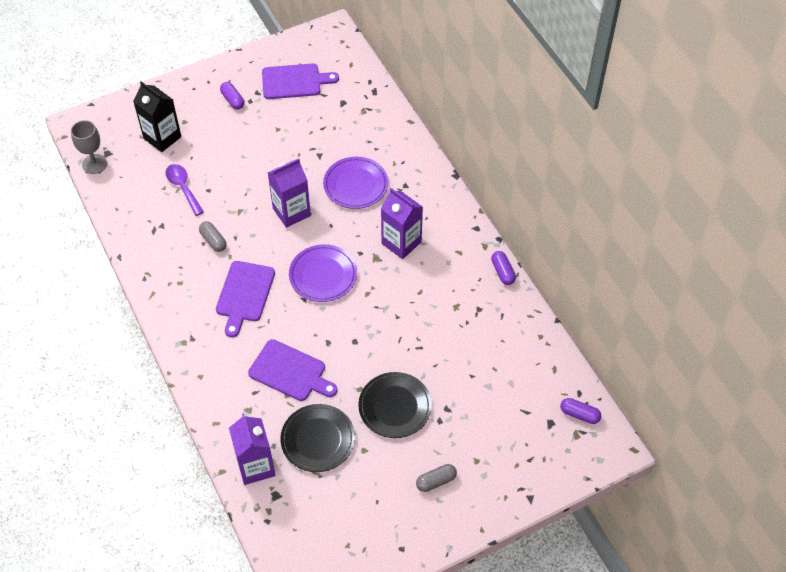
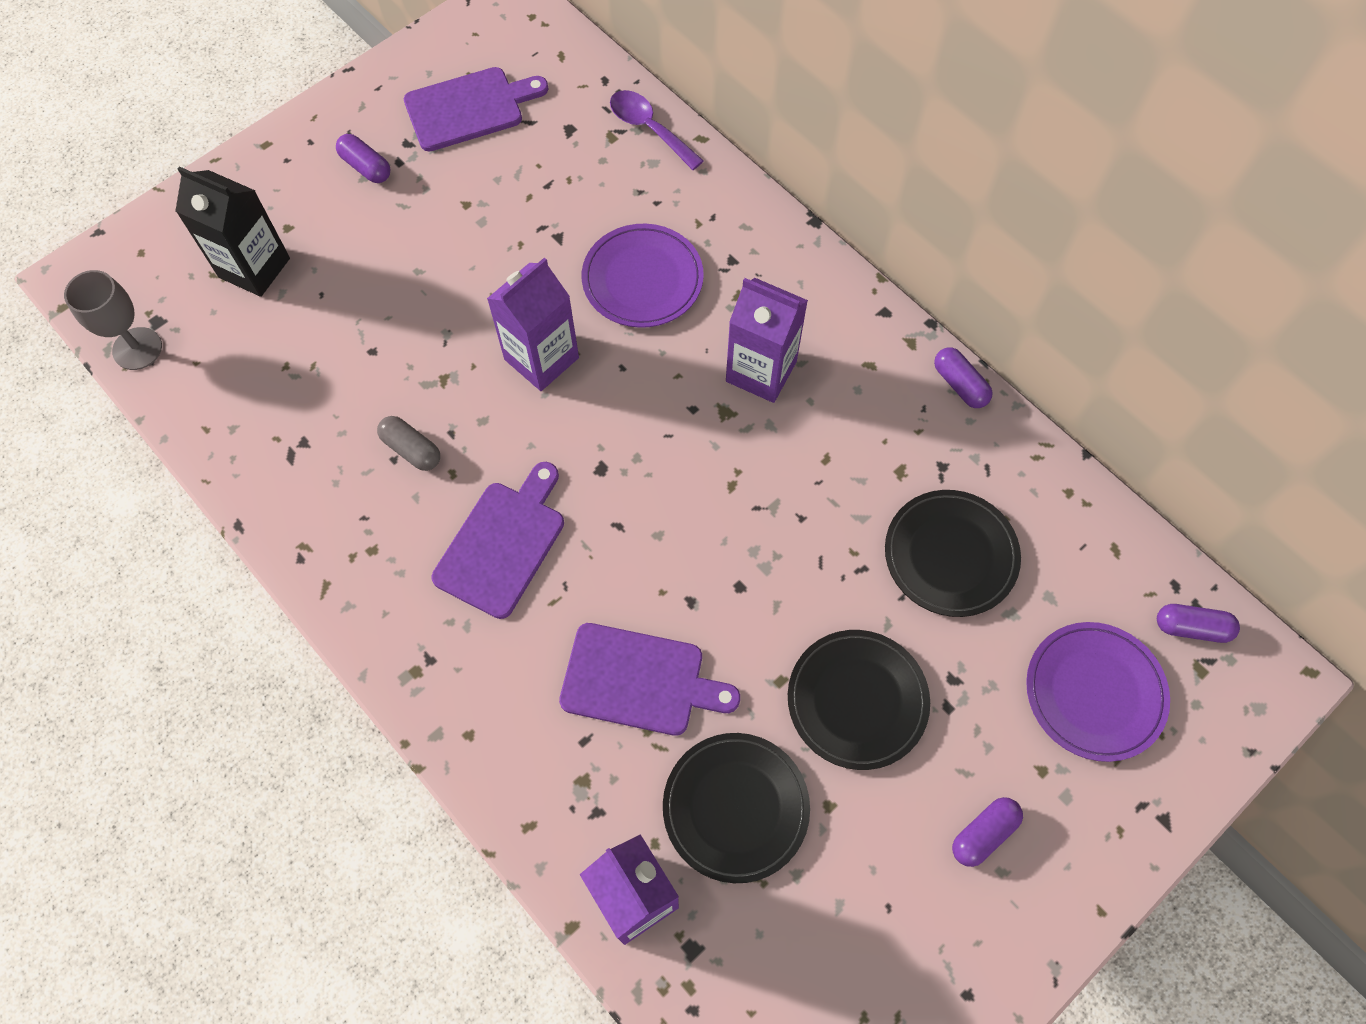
camera: 15 degrees left, 10 degrees up
(183, 188) = (323, 357): purple spoon -> purple spoon (649, 129)
(244, 294) = (503, 544): purple cutting board -> purple cutting board turned 150 degrees counterclockwise
(323, 275) = (639, 469): purple plate -> purple plate (1094, 692)
(436, 481) = (983, 834): grey capsule -> purple capsule
(467, 351) = (950, 555): none -> black plate

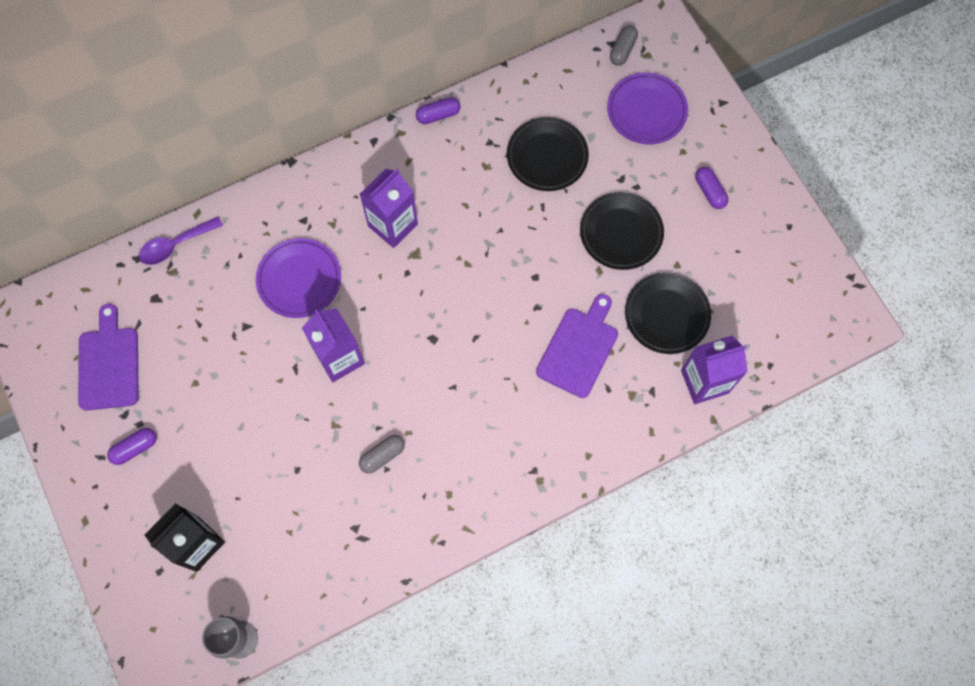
camera: 75 degrees left, 5 degrees up
(503, 544) = (468, 410): purple cutting board -> none
(1191, 627) = (622, 50): purple capsule -> grey capsule

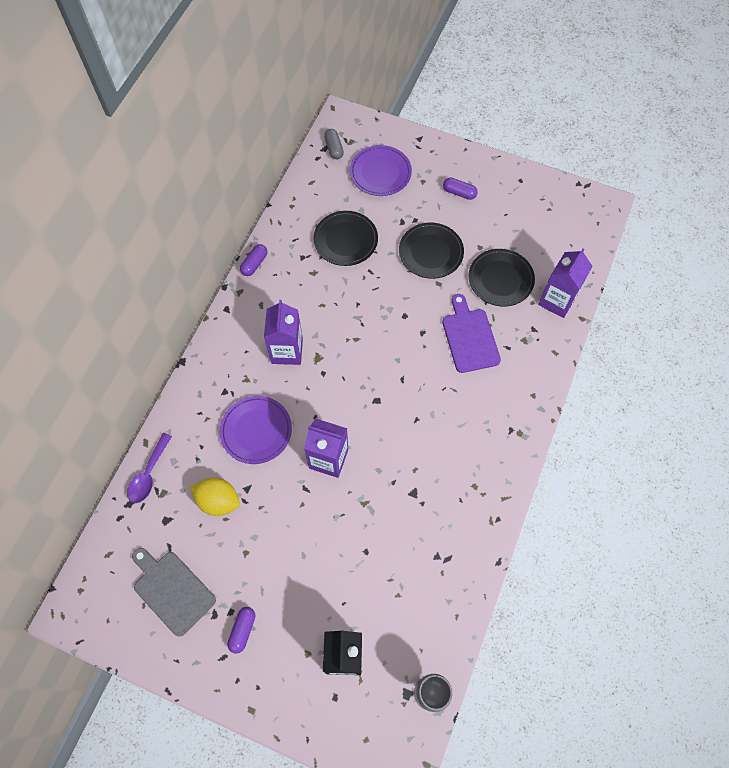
camera: 40 degrees left, 5 degrees down
(109, 364) = (172, 590): purple cutting board -> grey cutting board
(212, 317) = (218, 501): none -> yellow lemon
(382, 456) = (412, 497): grey capsule -> none

